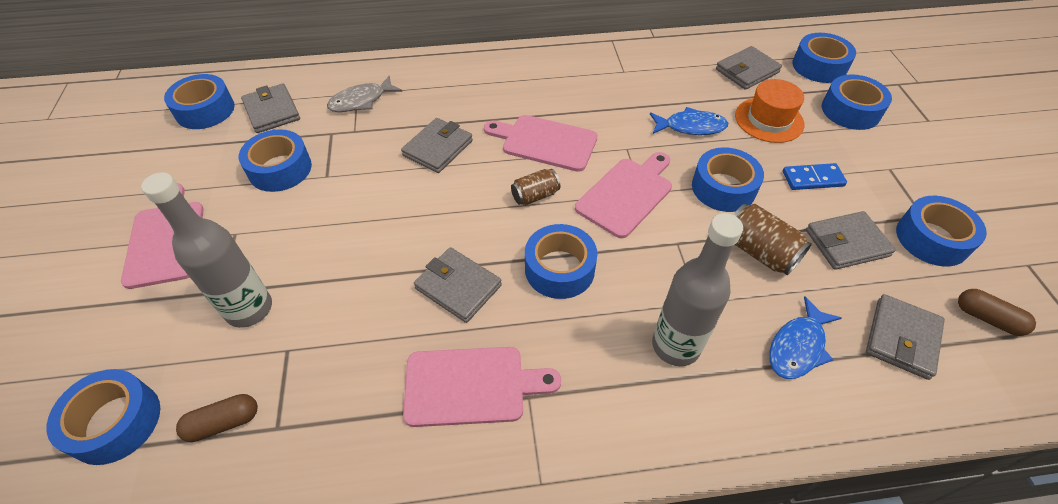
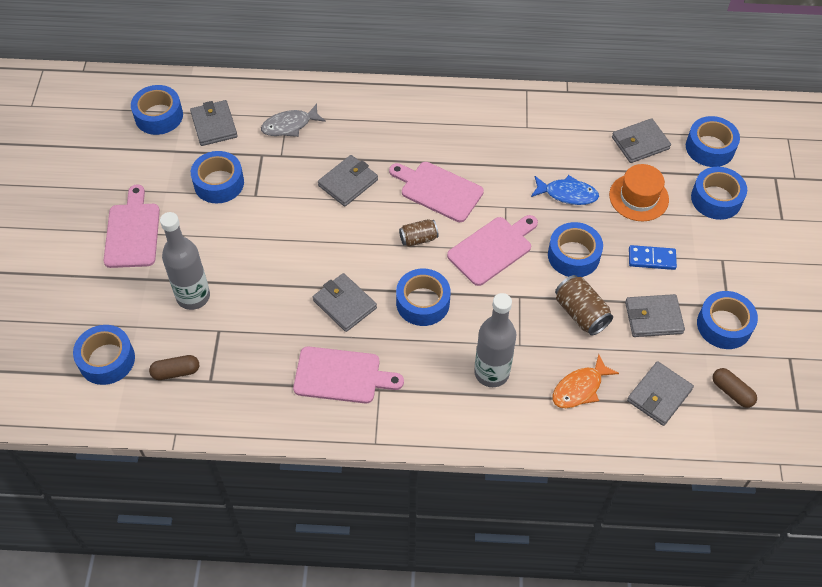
camera: 10 degrees right, 5 degrees up
(798, 347) = (580, 388): blue fish -> orange fish

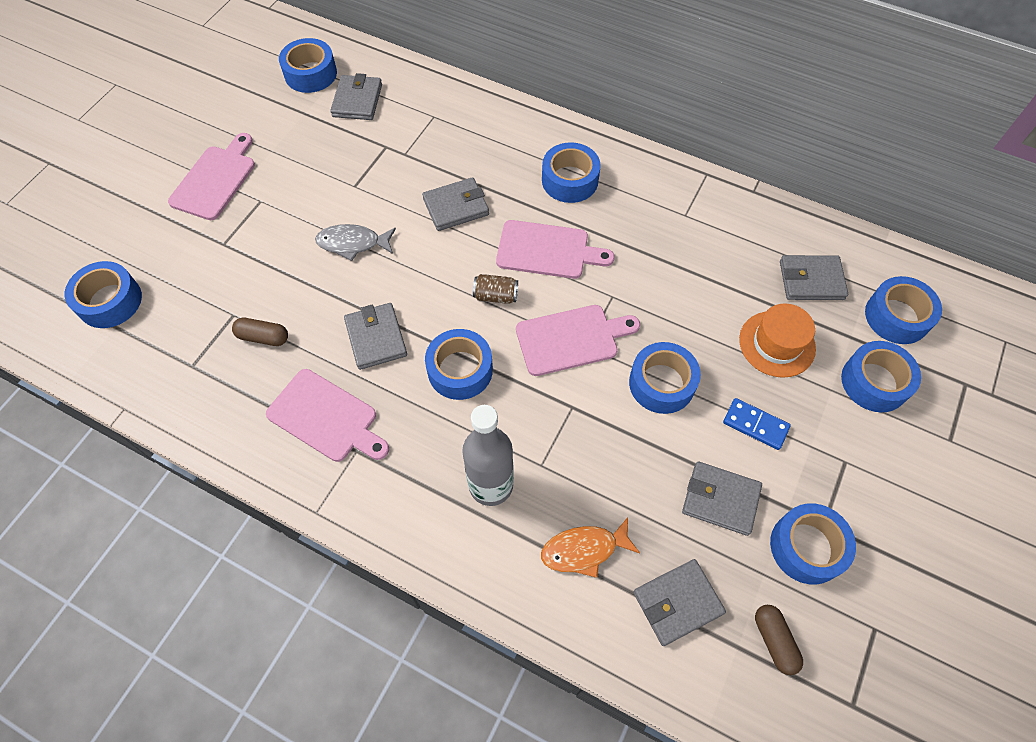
camera: 25 degrees right, 5 degrees up
(176, 372) = (165, 342): brown capsule -> brown capsule (263, 337)
(193, 296) = (231, 268): grey bottle -> none
(219, 183) = (327, 160): blue tape -> blue tape (570, 180)
(290, 125) = (431, 126): grey fish -> grey fish (353, 243)
(438, 190) = (547, 250): pink cutting board -> pink cutting board turned 135 degrees clockwise
(567, 194) = (692, 308): blue fish -> none
(581, 313) = (633, 457): brown can -> none

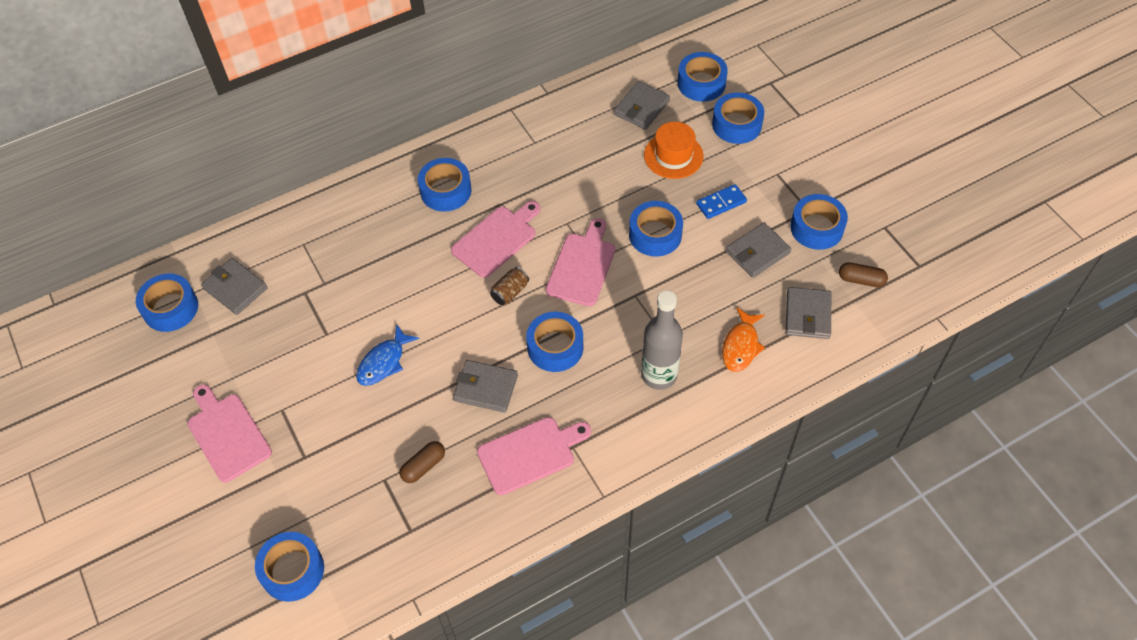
camera: 55 degrees left, 5 degrees down
(353, 243) = (384, 362): grey fish -> blue fish
(456, 207) = (408, 275): grey wallet -> none

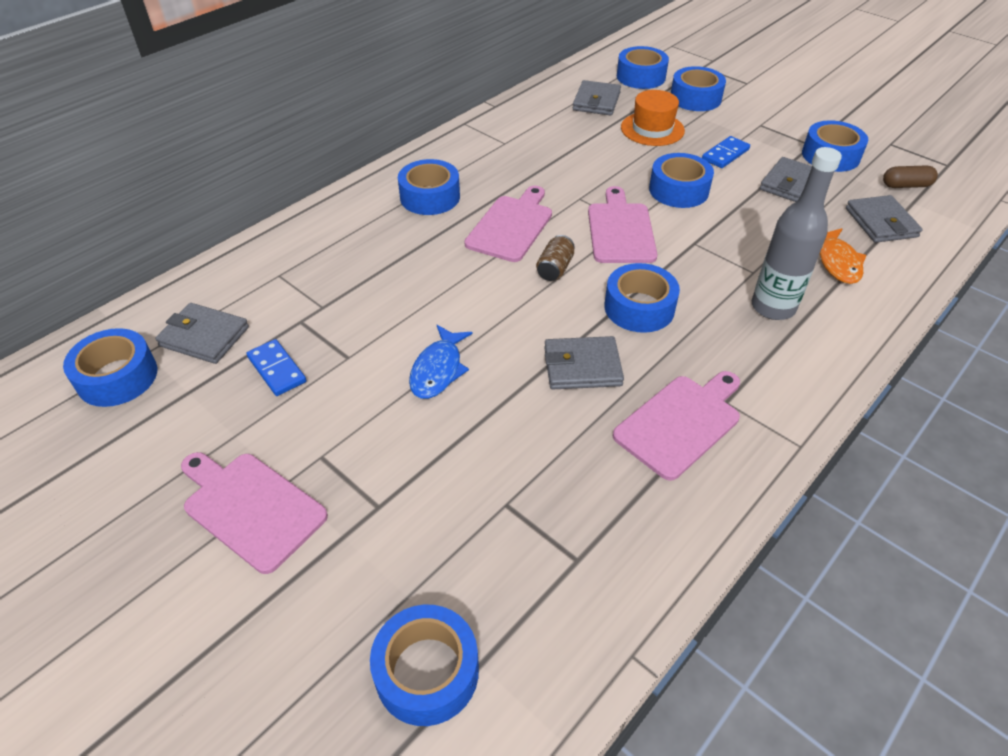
camera: 20 degrees left, 10 degrees down
(275, 331) = (276, 370): none -> blue domino
(423, 466) = (552, 473): brown capsule -> none

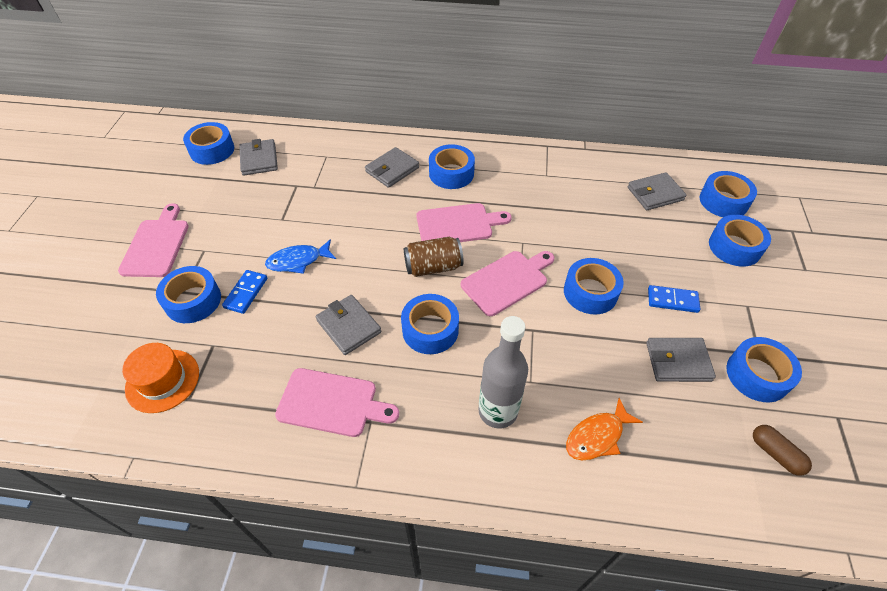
camera: 55 degrees right, 5 degrees up
(276, 370) = (253, 198): blue domino -> blue domino (246, 293)
(427, 672) = (88, 368): blue tape -> blue tape (193, 301)
(555, 269) = (433, 267): brown can -> brown can, size x1.52
(652, 129) = (656, 241): orange hat -> orange hat (162, 380)
(881, 223) = (690, 451): grey wallet -> grey wallet (392, 170)

